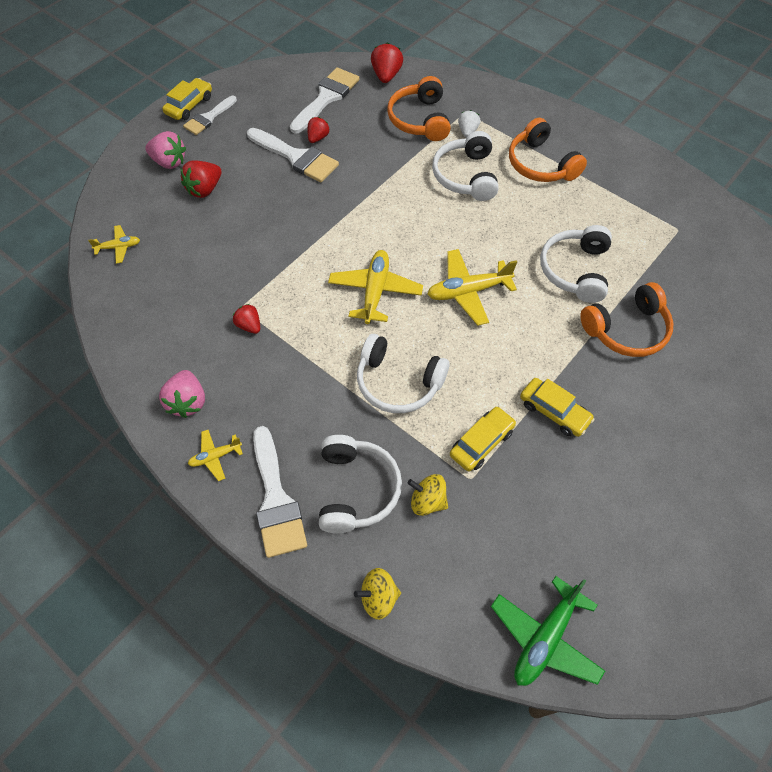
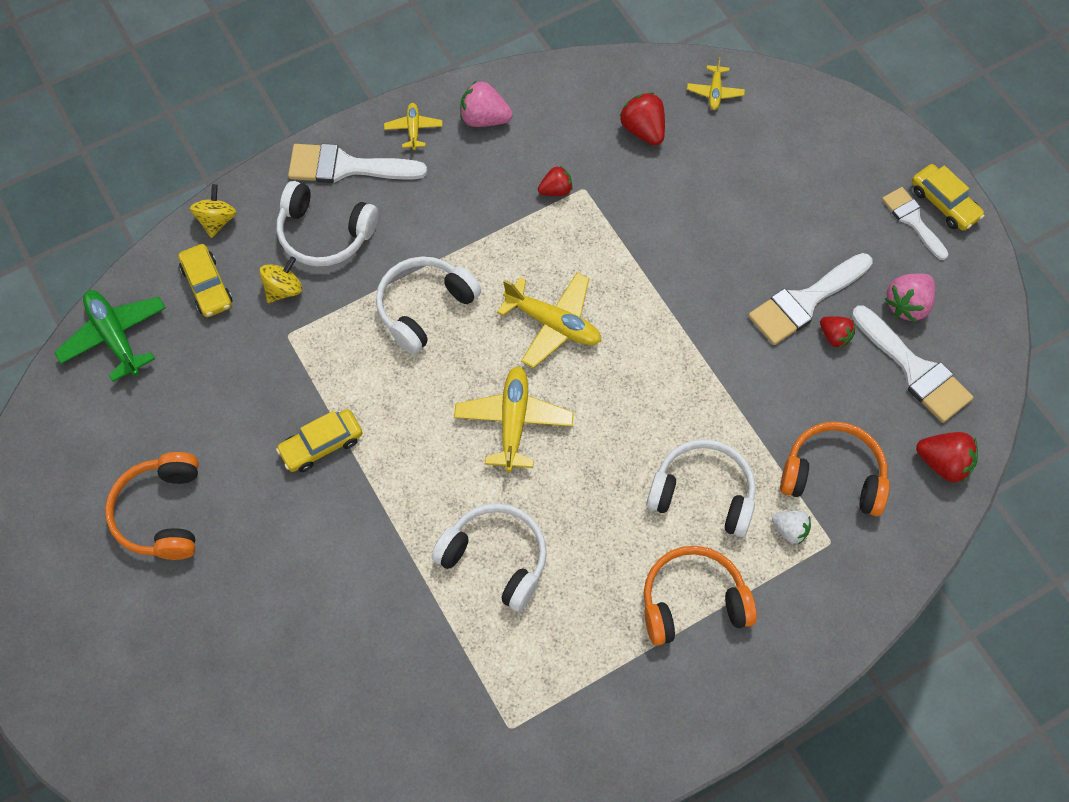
camera: 110 degrees right, 5 degrees up
(169, 162) = (840, 162): pink strawberry -> pink strawberry (908, 305)
(204, 189) = (779, 190): red strawberry -> red strawberry (643, 130)
(481, 443) = (319, 360): yellow car -> yellow car (207, 286)
(626, 329) = (387, 575): orange headphones -> orange headphones (161, 513)

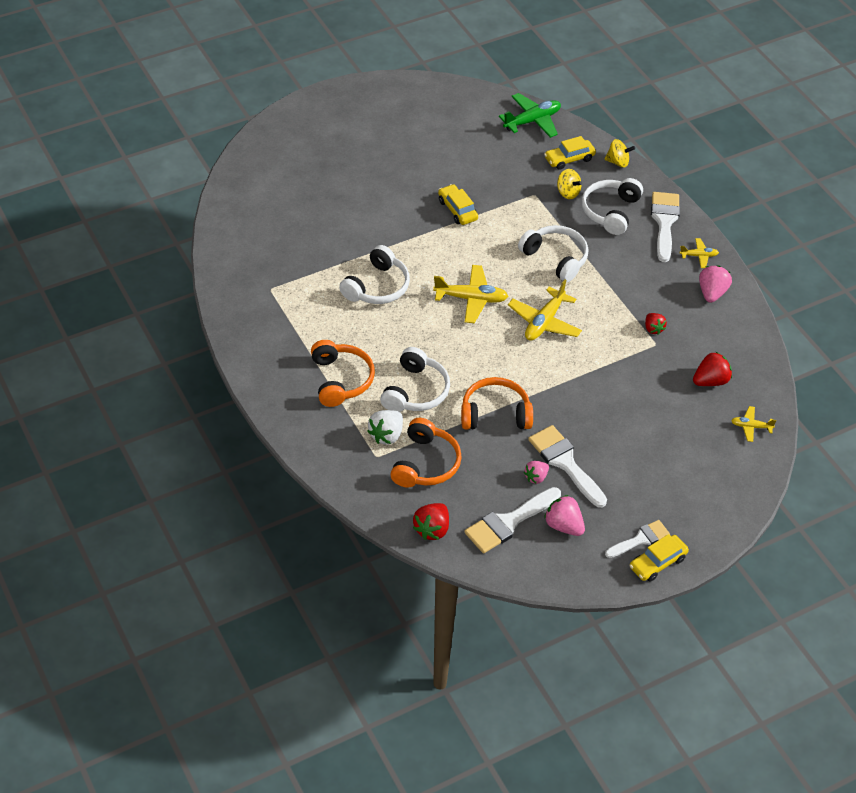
camera: 90 degrees right, 15 degrees down
(161, 513) = (416, 144): orange headphones -> orange headphones (495, 414)
(790, 530) = (386, 435): white strawberry -> white strawberry, size x1.54
(834, 336) = (536, 477): red strawberry -> pink strawberry

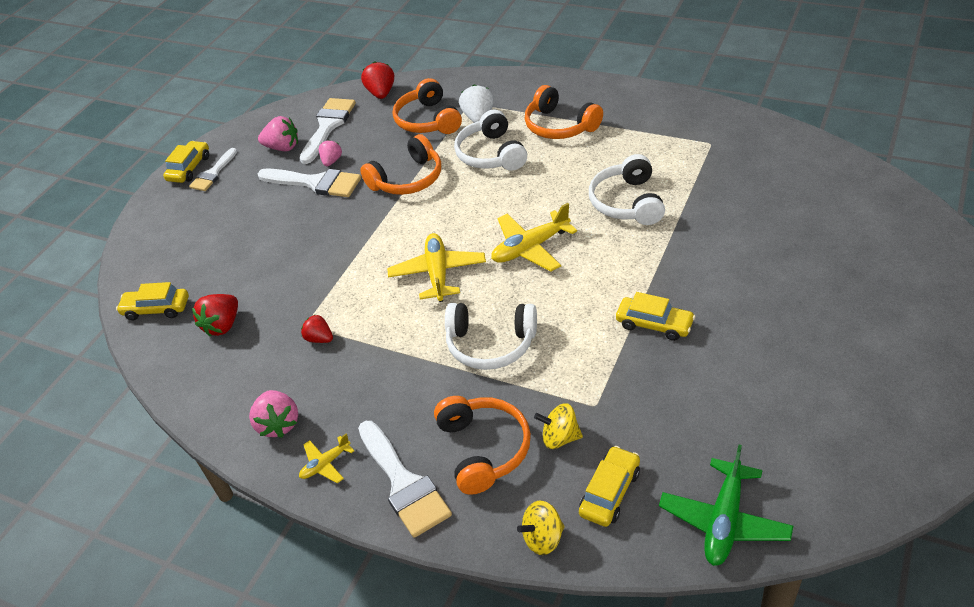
camera: 150 degrees right, 5 degrees down
(610, 211) = (483, 449): white headphones -> orange headphones
(751, 427) = (156, 309): yellow plane -> yellow car

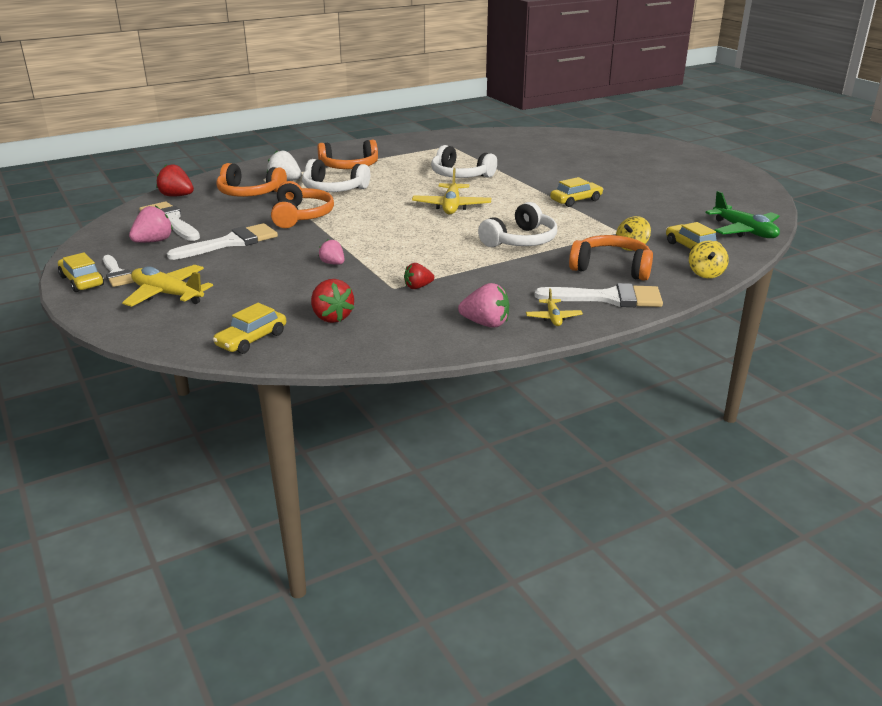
camera: 60 degrees left, 15 degrees down
(331, 161) = (217, 231): pink strawberry -> pink strawberry (333, 263)
(438, 273) = (423, 235): yellow plane -> yellow plane (167, 294)

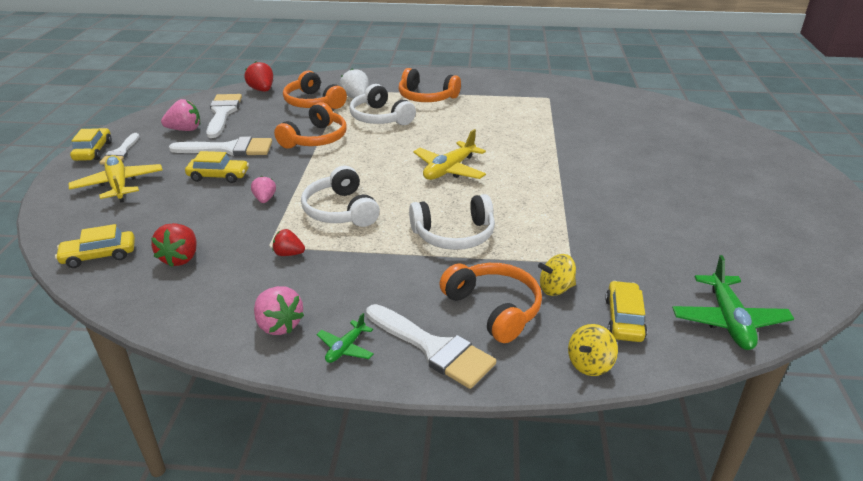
camera: 35 degrees right, 5 degrees up
(460, 175) = (509, 135): white headphones -> white headphones (340, 210)
(553, 318) = (345, 348): yellow plane -> green plane
(576, 200) = (581, 203): yellow car -> yellow car (218, 176)

